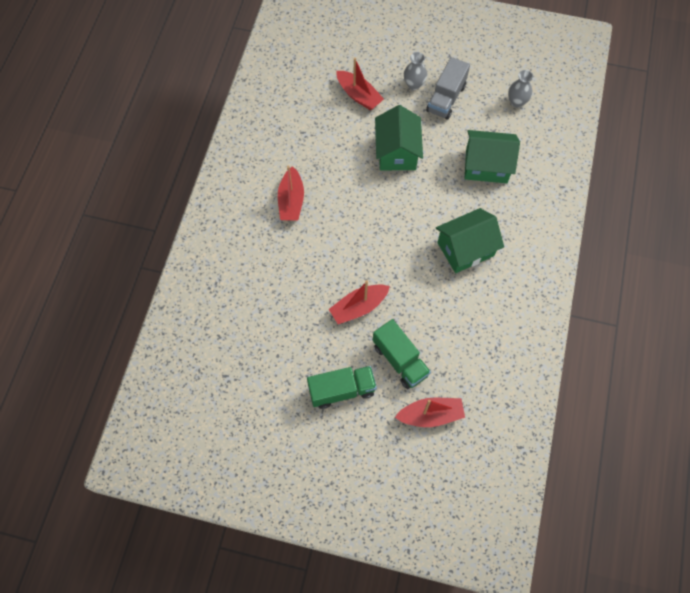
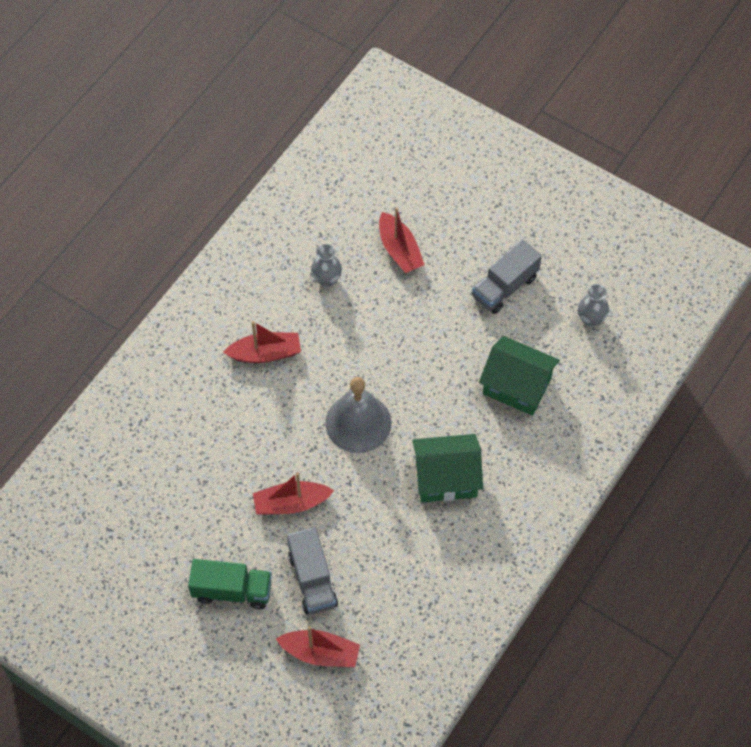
camera: 20 degrees right, 5 degrees down
(291, 201) = (265, 353): red boat -> red boat turned 120 degrees counterclockwise
(383, 230) = (358, 423): none -> grey bell
(397, 152) = (415, 334): green house -> none
(400, 360) = (312, 580): green truck -> grey truck
(414, 84) = (473, 257): grey vase -> grey vase (327, 279)

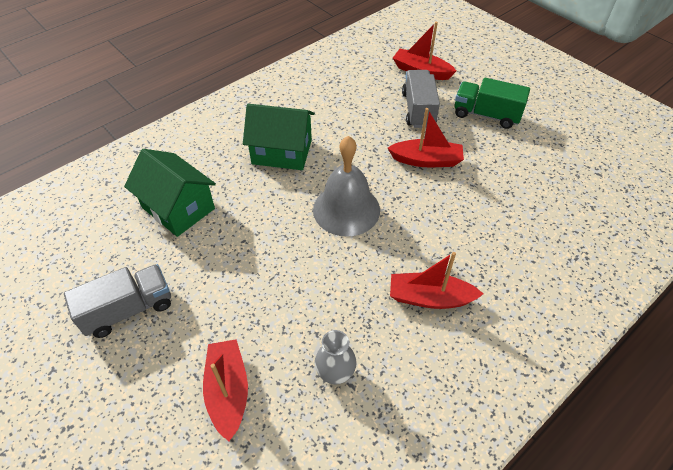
camera: 165 degrees left, 10 degrees down
(591, 319) = (62, 253): grey vase -> none

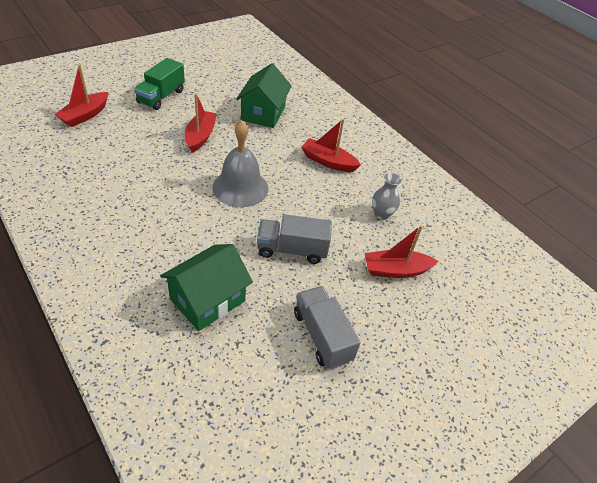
camera: 90 degrees left, 5 degrees down
(282, 152) = (156, 218): green house -> green house (263, 113)
(418, 110) = (137, 128): grey truck -> grey truck (292, 250)
(430, 298) = (328, 162): red boat -> red boat turned 105 degrees clockwise

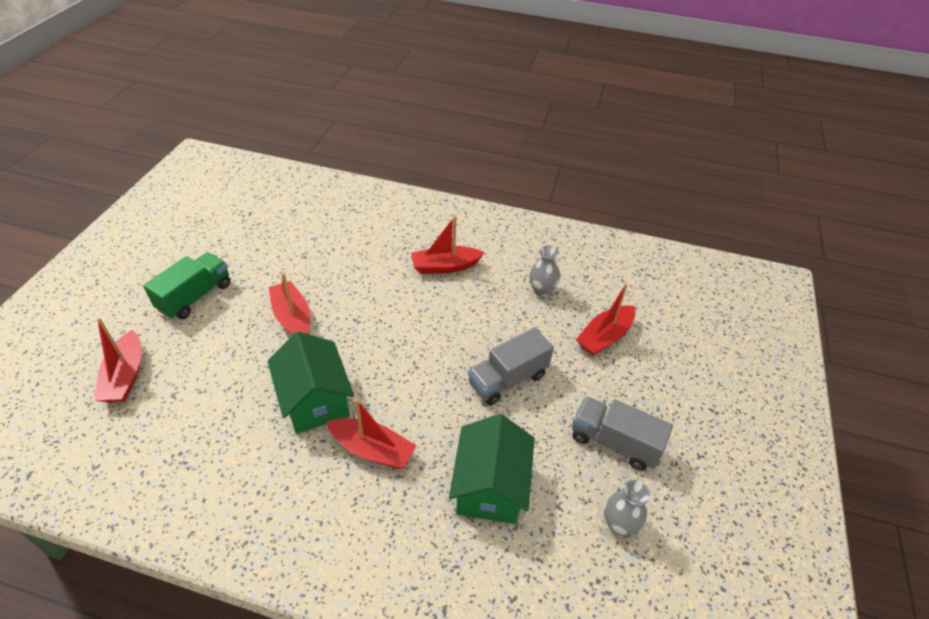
camera: 35 degrees left, 0 degrees up
(161, 97) = (195, 297): green truck -> green truck turned 135 degrees counterclockwise
(164, 232) = (372, 449): none -> red boat
(240, 187) = (394, 348): grey bell -> none
(263, 113) = (329, 251): green house -> green house (315, 400)
(265, 384) = (619, 524): none -> grey vase

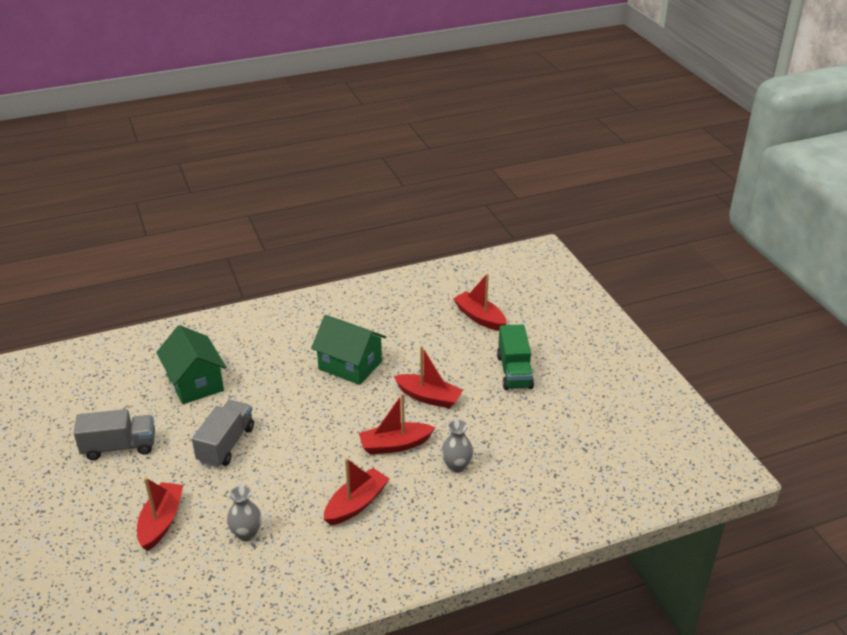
camera: 145 degrees right, 10 degrees down
(372, 449) = (286, 362): red boat -> red boat (395, 445)
(619, 524) = (99, 405): grey vase -> grey vase (456, 466)

